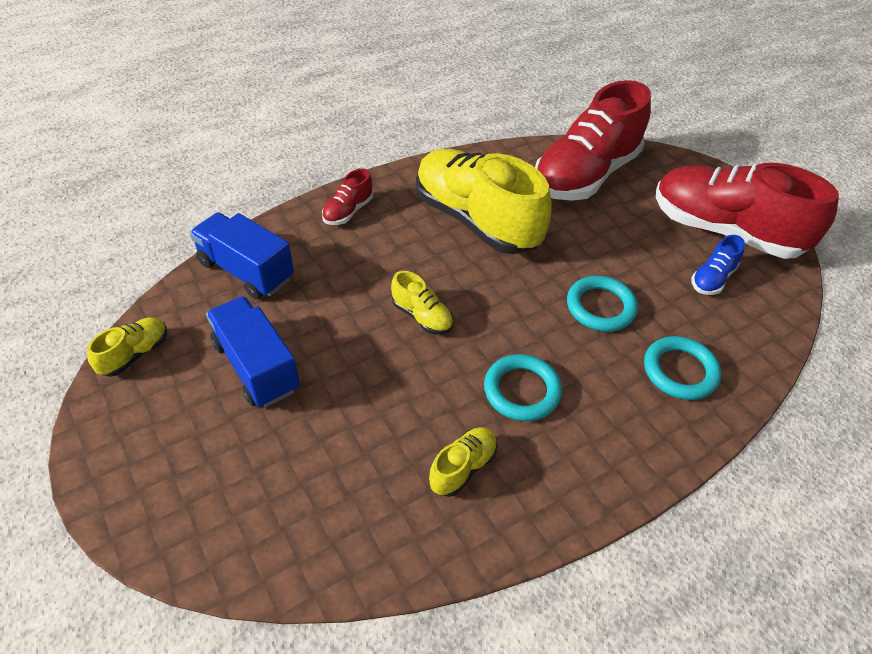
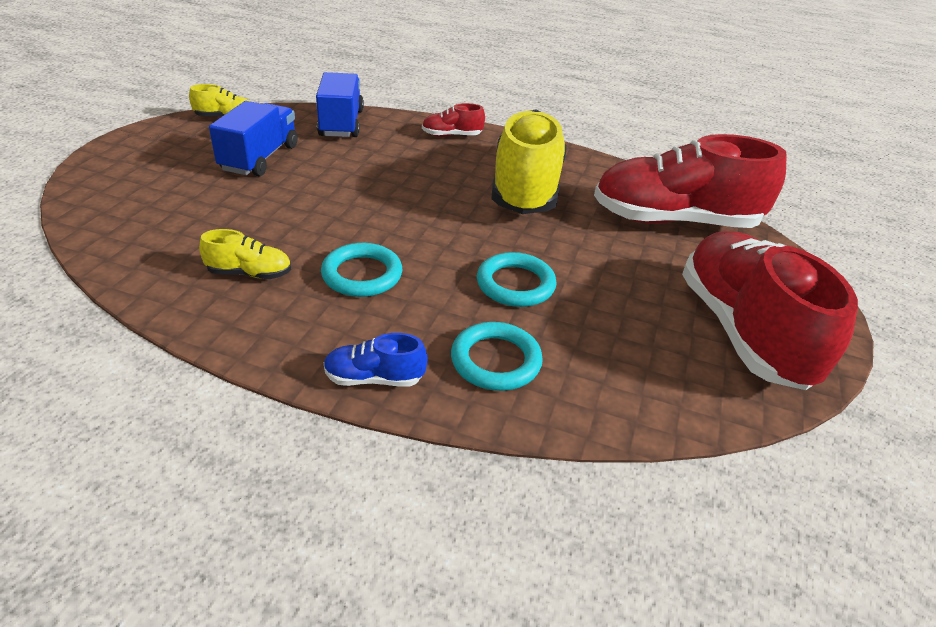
camera: 50 degrees right, 10 degrees down
(422, 316) = (385, 201): yellow shoe -> none
(712, 279) = (657, 344): blue shoe -> blue shoe (374, 378)

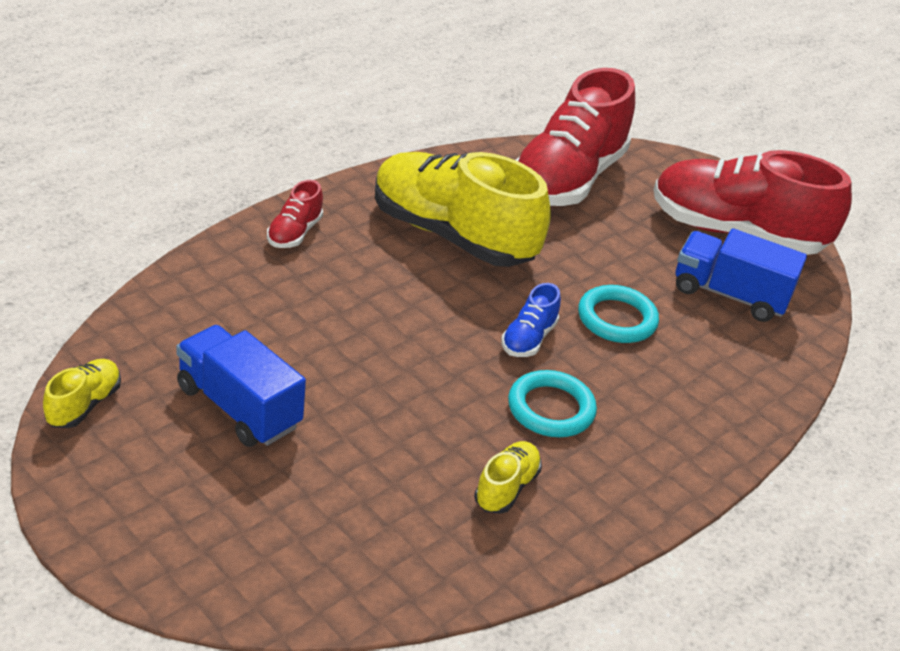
camera: 65 degrees left, 0 degrees up
(341, 123) = (190, 306): blue truck -> blue truck (729, 295)
(374, 378) = (709, 455): blue shoe -> blue shoe (528, 339)
(495, 361) = (716, 377): turquoise ring -> none

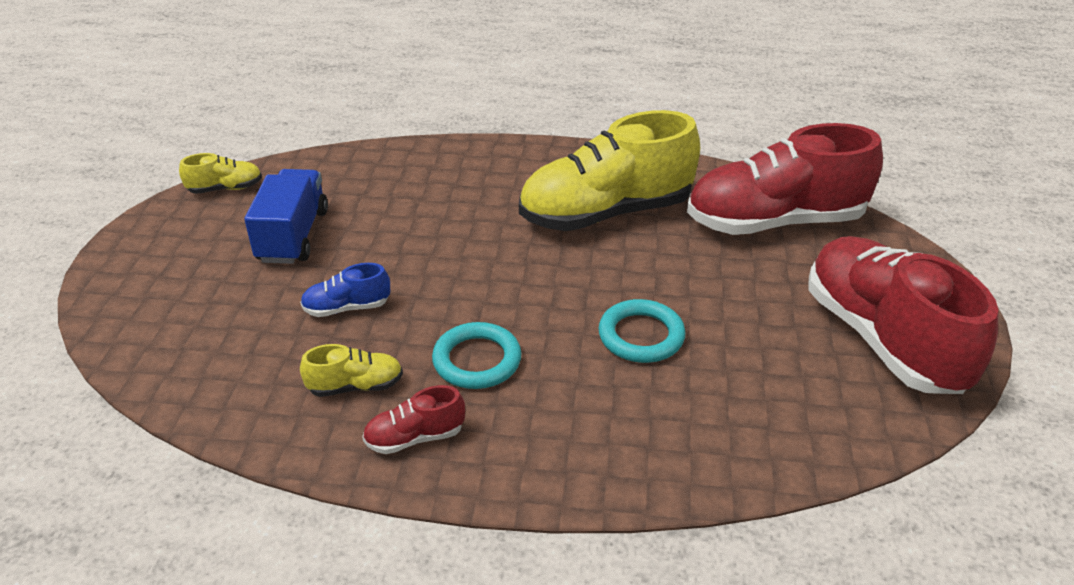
camera: 55 degrees right, 0 degrees up
(294, 233) = (497, 160): red shoe -> red shoe (415, 437)
(452, 235) = (605, 213): yellow shoe -> yellow shoe turned 105 degrees counterclockwise
(528, 339) = (543, 307): blue shoe -> blue shoe (347, 308)
(729, 295) = (785, 379): blue truck -> none

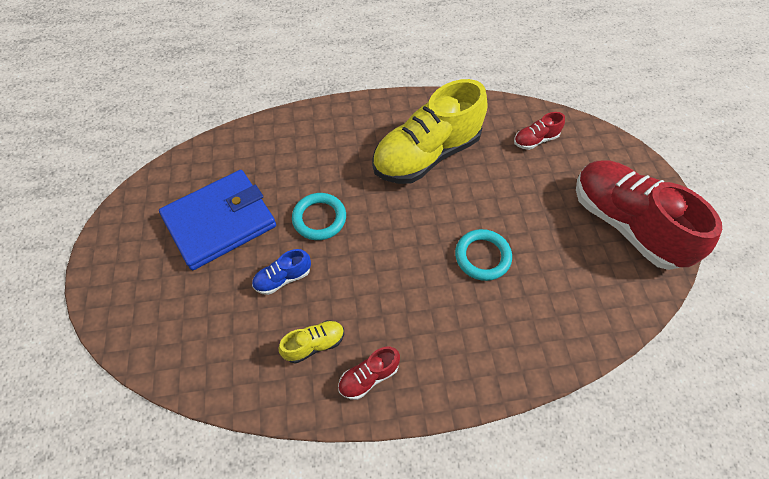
camera: 15 degrees left, 20 degrees up
(225, 188) = (152, 187): yellow shoe -> none
(293, 236) = (220, 222): blue truck -> blue wallet
(477, 360) = (386, 303): turquoise ring -> turquoise ring (319, 218)
(774, 222) = (535, 140): red shoe -> red shoe, size x0.42

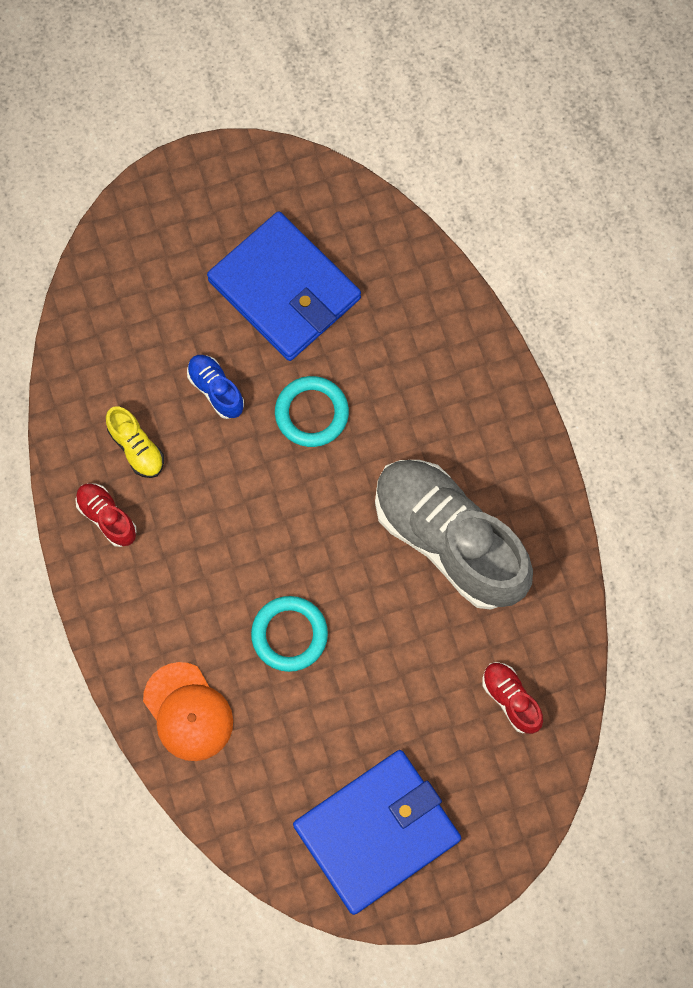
camera: 80 degrees right, 15 degrees up
(426, 155) = (448, 539): yellow shoe -> grey shoe
(538, 336) = (188, 712): none -> orange cap
(626, 224) = (376, 832): red shoe -> blue wallet

